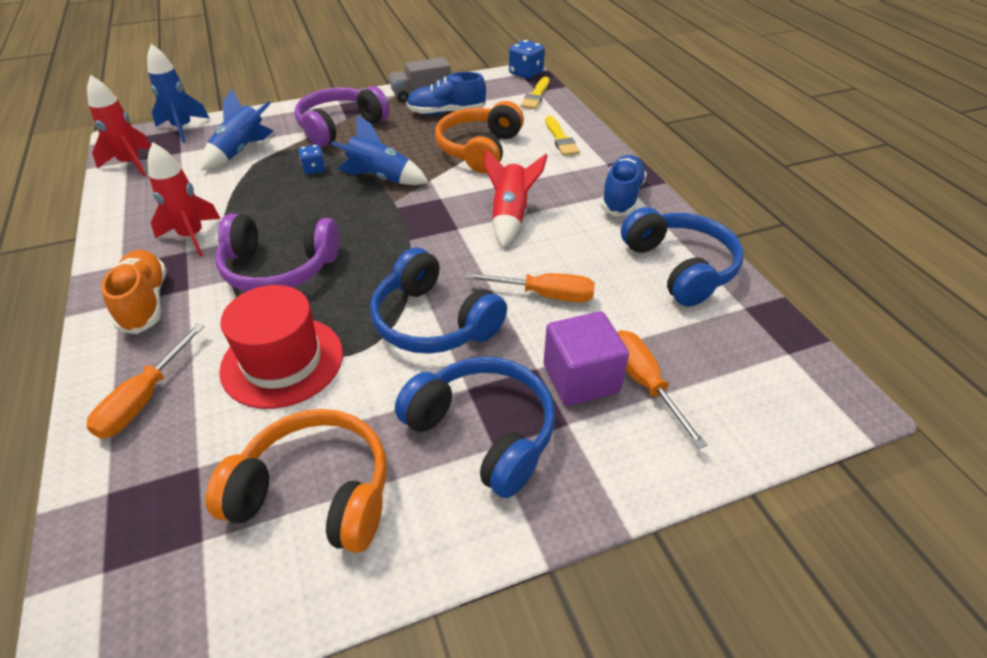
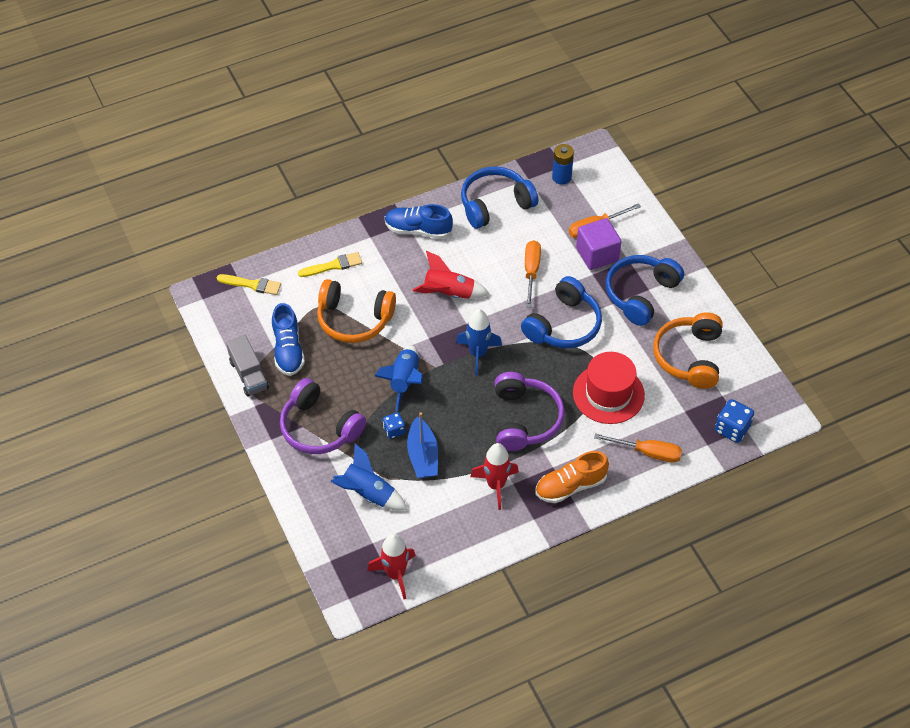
camera: 95 degrees left, 10 degrees up
(183, 128) = (328, 557): blue rocket -> blue rocket (478, 354)
(269, 186) = (423, 455): none -> blue boat
(526, 73) = (202, 294): blue dice -> blue dice (732, 429)
(759, 348) = (561, 177): none -> blue battery

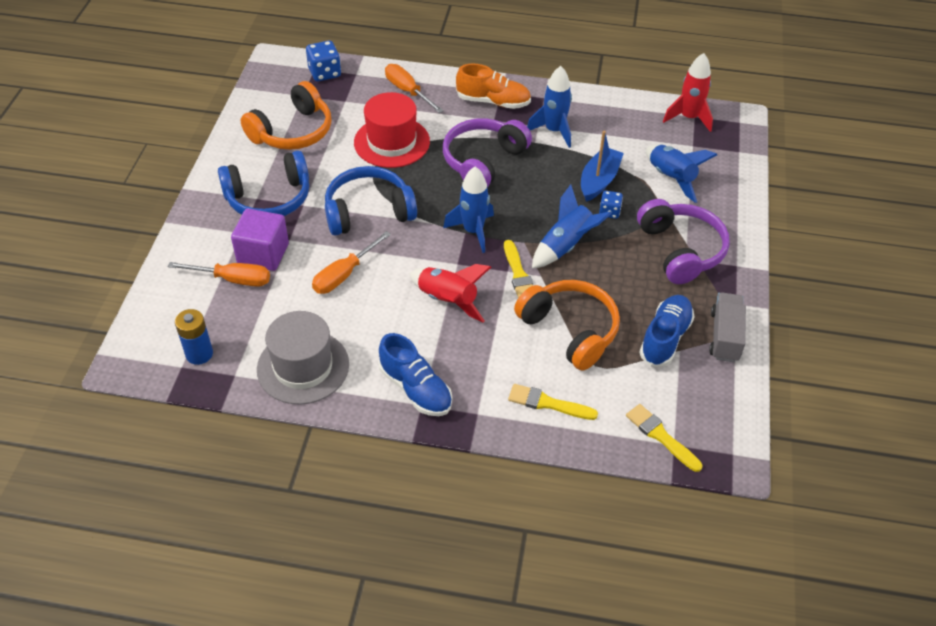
camera: 145 degrees left, 5 degrees down
(419, 339) = (518, 274): none -> yellow brush
(495, 204) = (303, 367): blue headphones -> grey hat
(496, 485) = (554, 131): red rocket -> blue rocket

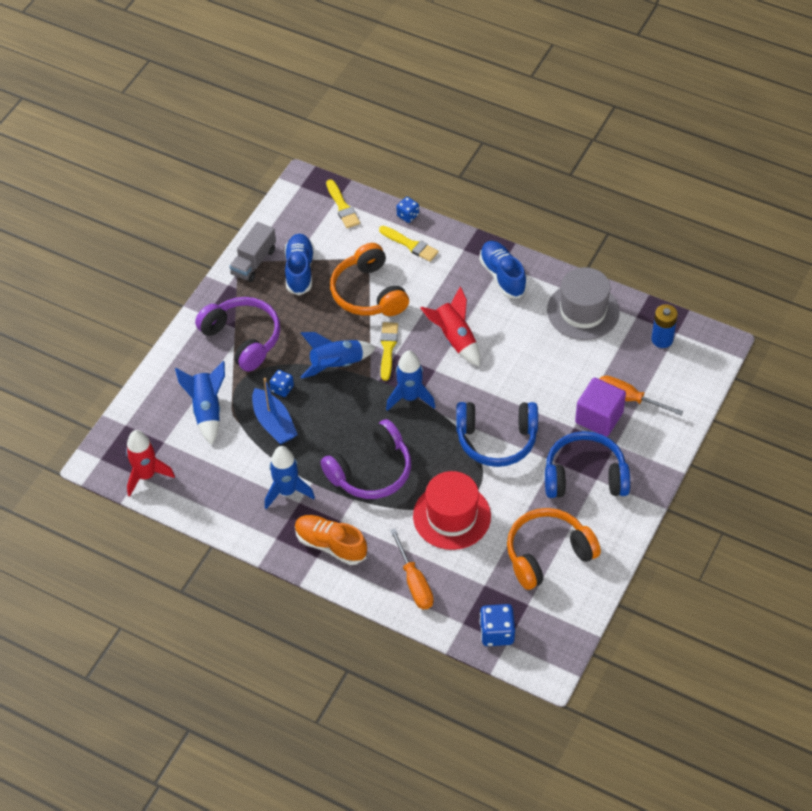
camera: 160 degrees left, 5 degrees up
(344, 274) = (533, 381): orange screwdriver -> none
(569, 444) = (408, 215): none -> blue dice
(599, 180) = (274, 423): blue boat -> blue boat turned 75 degrees counterclockwise
(665, 338) = (299, 270): blue shoe -> blue shoe turned 135 degrees clockwise
(680, 250) = (243, 339): purple headphones -> purple headphones turned 135 degrees clockwise

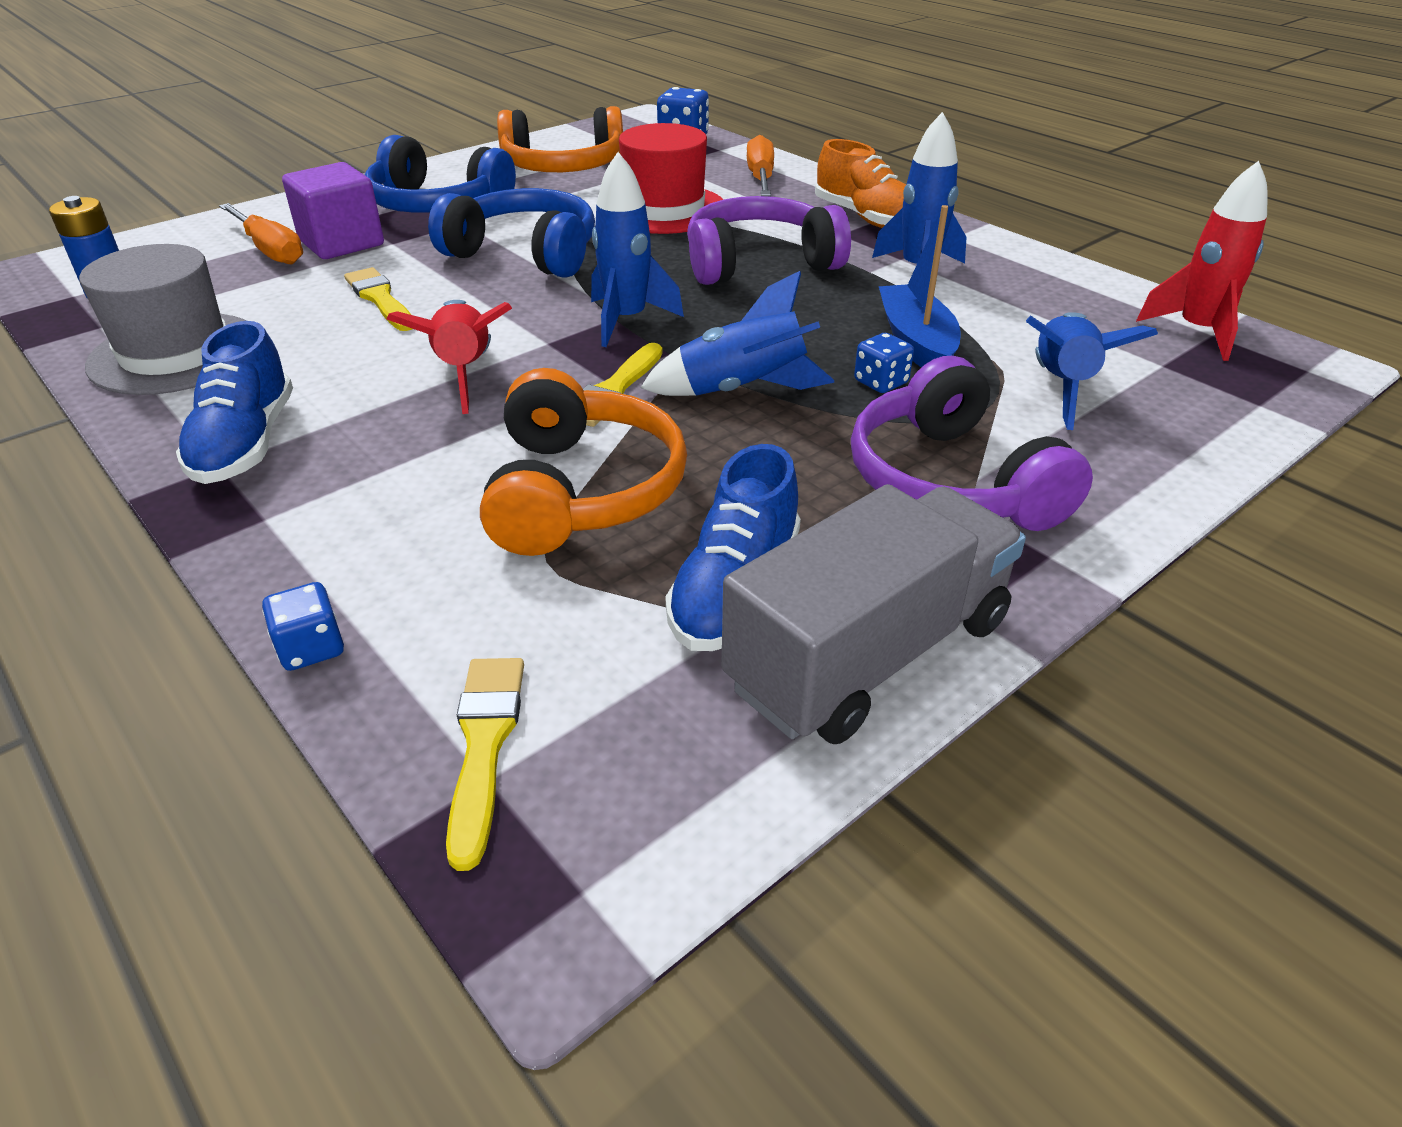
camera: 160 degrees left, 15 degrees down
(254, 262) = (869, 654): grey truck -> grey truck, size x1.59
(410, 245) = (382, 567): yellow brush -> yellow brush (380, 299)

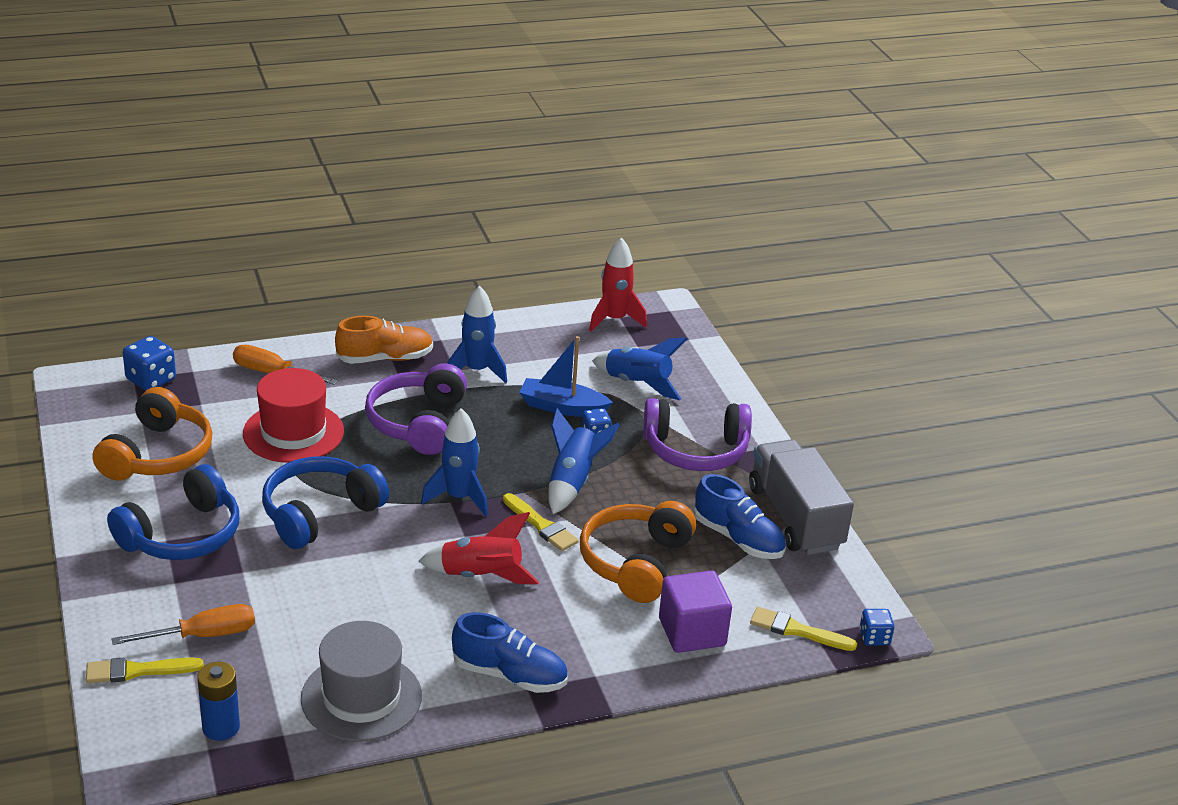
camera: 70 degrees left, 5 degrees down
(311, 648) = (712, 670): blue dice -> blue dice (874, 638)
(341, 243) = (221, 596): purple cube -> purple cube (692, 632)
(380, 299) = (344, 593): yellow brush -> yellow brush (138, 671)
(581, 491) = (635, 562): orange headphones -> orange headphones turned 90 degrees counterclockwise

